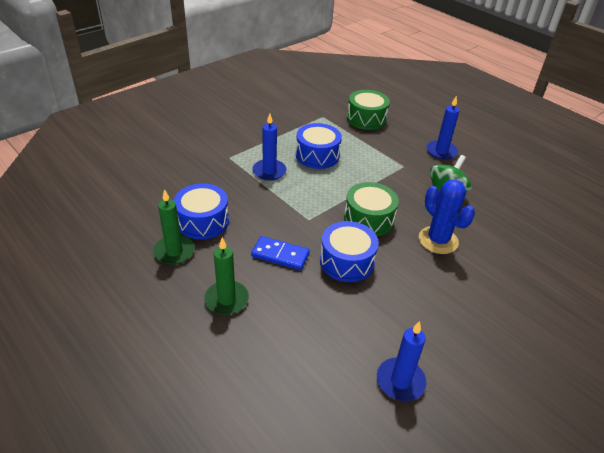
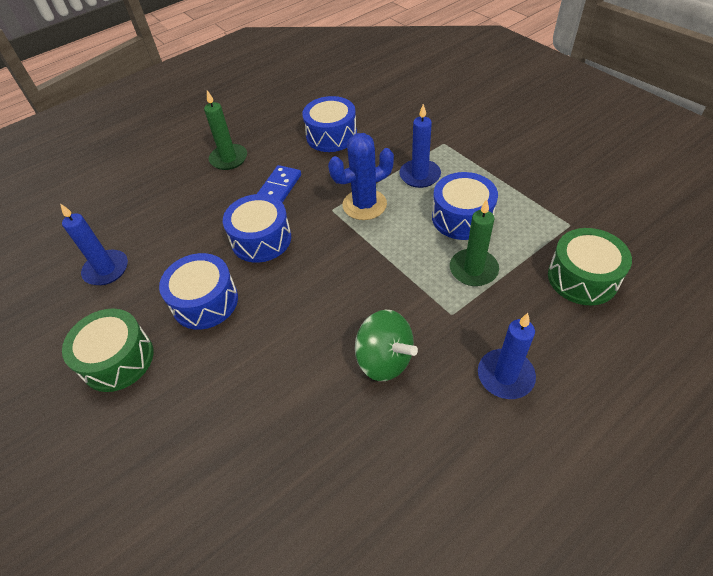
camera: 100 degrees right, 10 degrees up
(174, 251) = (291, 124): green candle -> green candle (473, 269)
(368, 219) = (330, 263): green drum -> green drum (118, 359)
(422, 291) = (205, 301): none -> blue drum
(438, 240) = (285, 332): blue cactus -> blue cactus (364, 205)

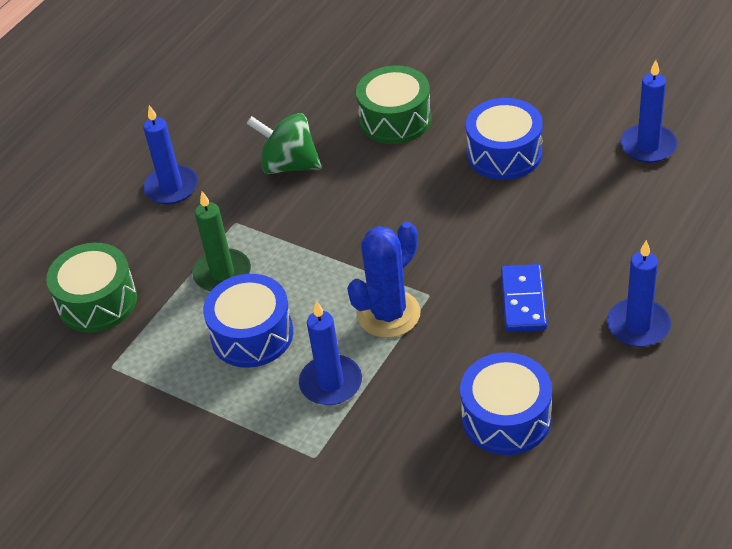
camera: 160 degrees right, 5 degrees down
(118, 359) = (546, 88): green drum -> green drum (395, 119)
(229, 159) = (638, 325): green candle -> blue candle
(261, 239) = (494, 231): blue drum -> none

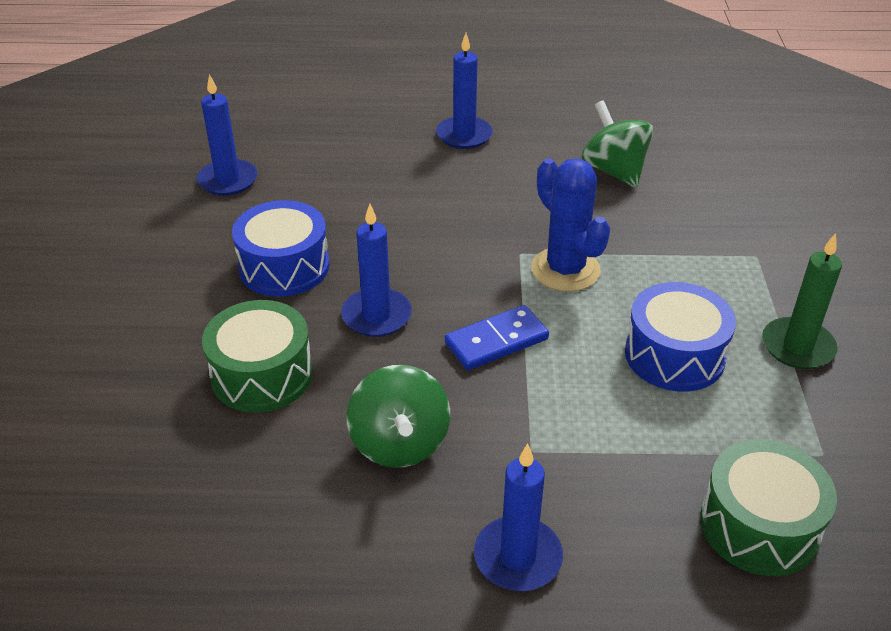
camera: 125 degrees left, 5 degrees down
(222, 273) = (617, 421): green candle -> green candle (797, 347)
(331, 383) = (676, 276): blue candle -> blue candle (376, 316)
(389, 314) = (565, 270): blue cactus -> blue cactus turned 45 degrees clockwise
(506, 418) = (614, 171): blue drum -> green spinning top
(523, 301) = (483, 197): blue domino -> blue domino (496, 341)

